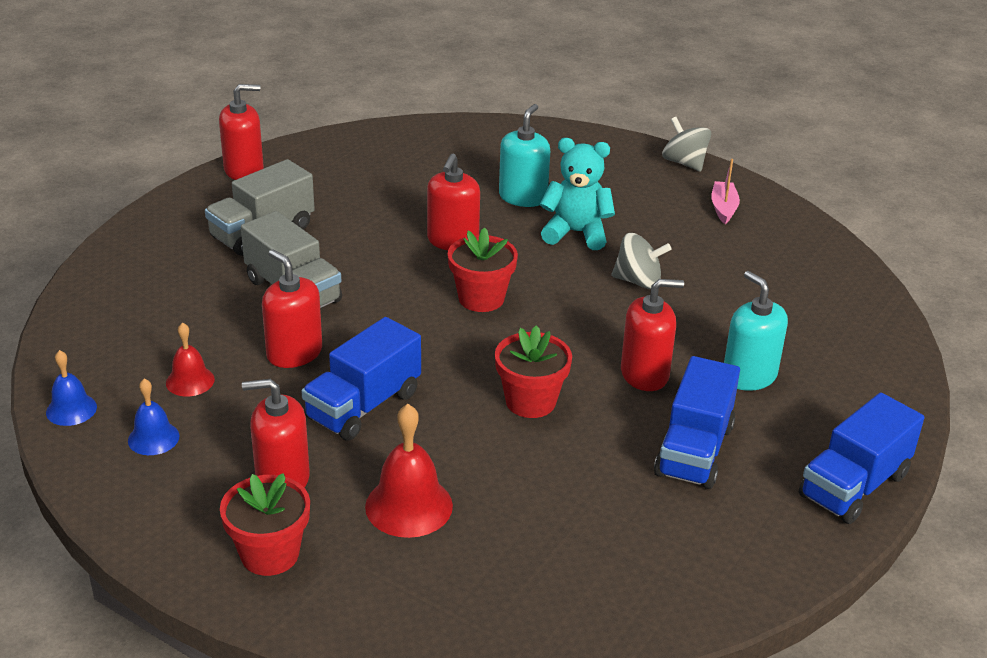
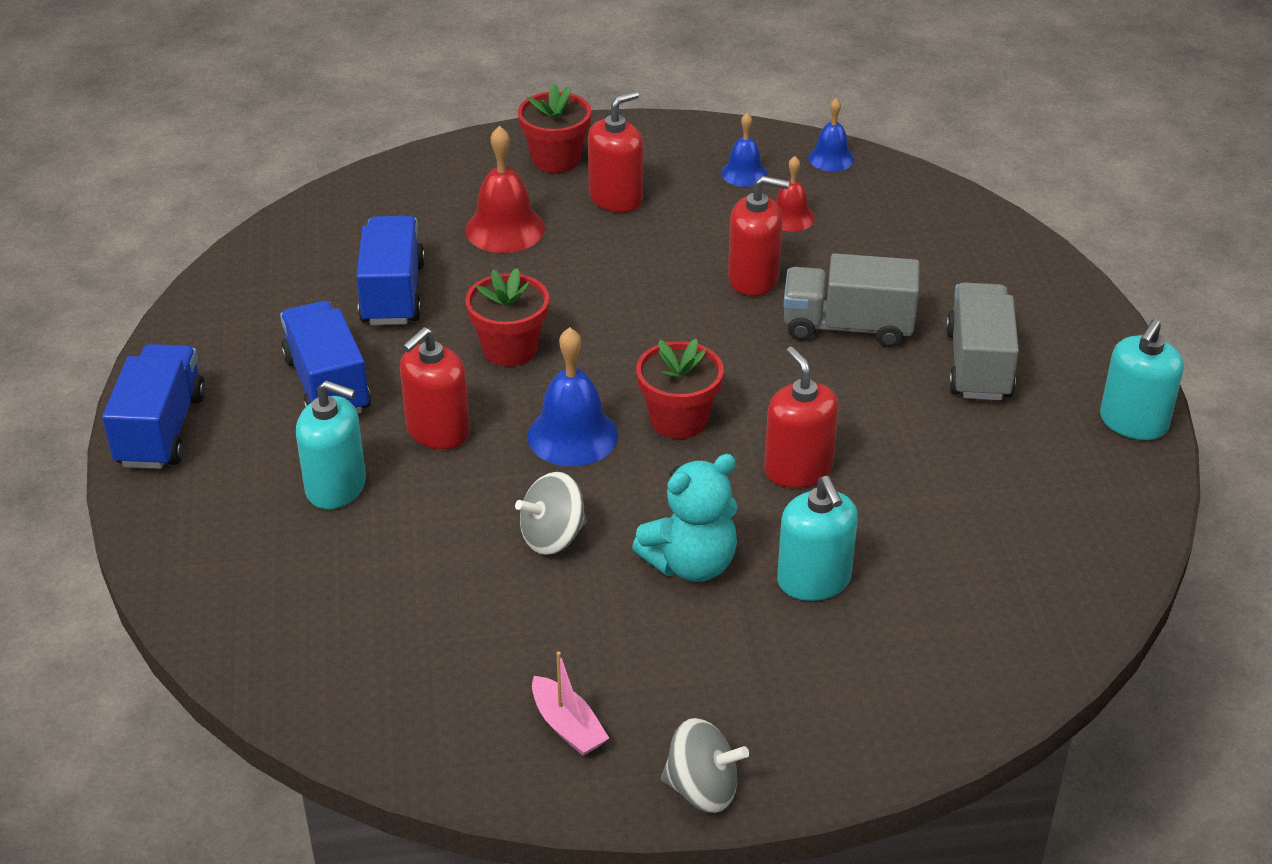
camera: 140 degrees right, 5 degrees up
(244, 170) = (1133, 422): red soap dispenser -> turquoise soap dispenser
(363, 406) = (636, 272): blue truck -> blue truck (393, 293)
(558, 325) = (572, 435): none -> blue bell

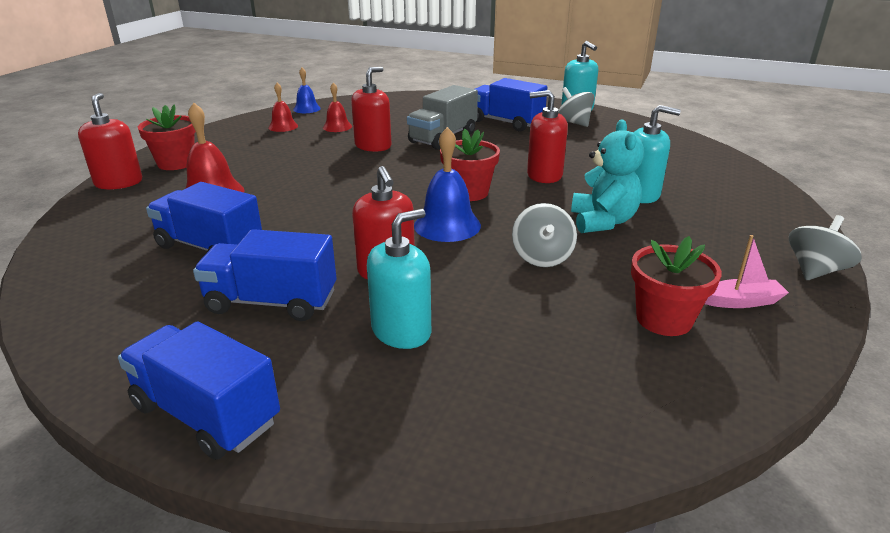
camera: 60 degrees left, 10 degrees down
(510, 349) = (335, 222): red flower pot -> red flower pot (664, 319)
(616, 198) = (244, 158): red soap dispenser -> red soap dispenser (119, 183)
(744, 173) = (283, 126): blue bell -> red bell
(978, 365) = (506, 122): grey truck -> blue truck
(1055, 437) = (573, 123): none -> grey spinning top

